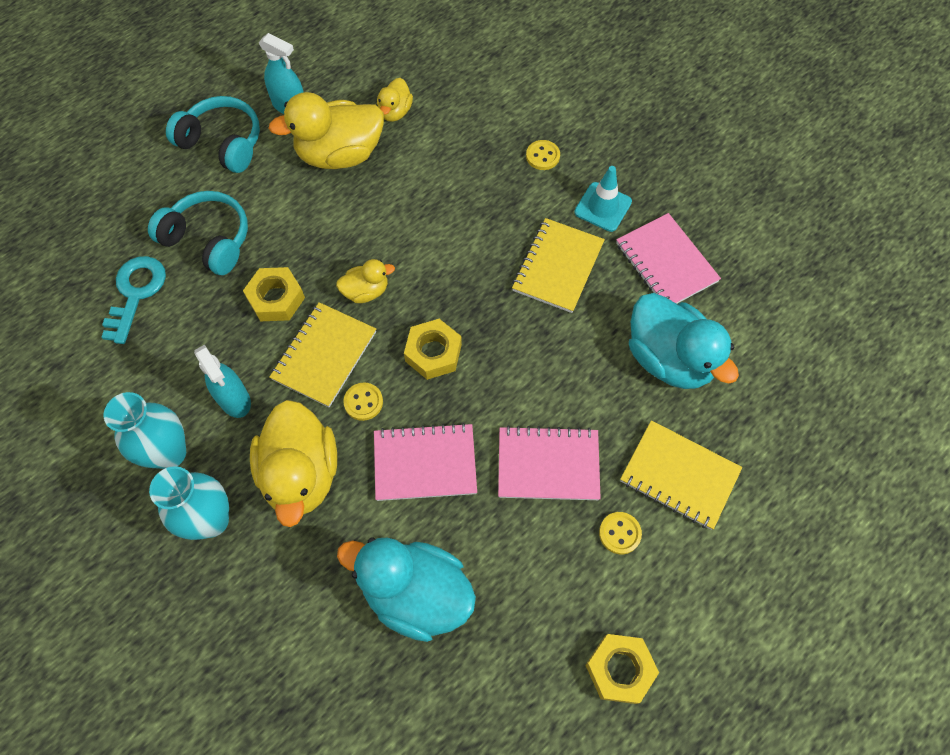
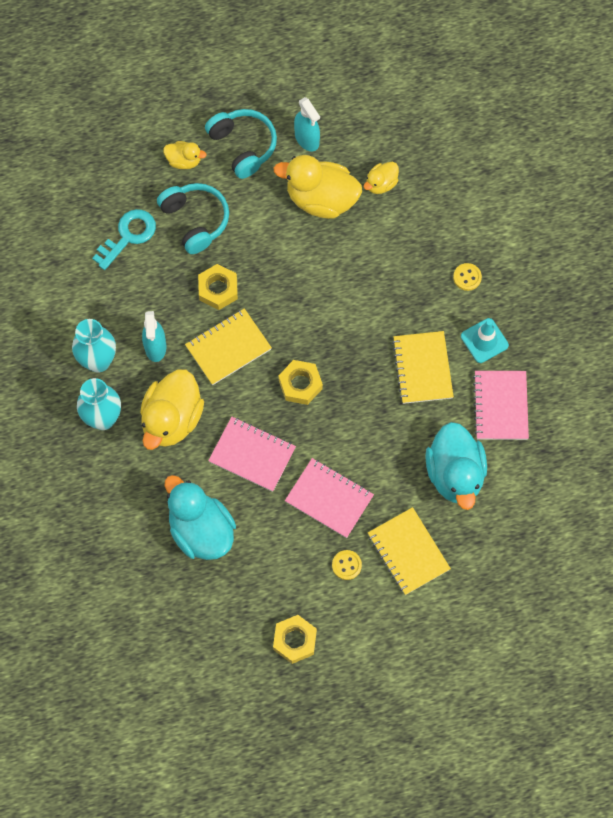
camera: 30 degrees right, 5 degrees up
(363, 402) = (236, 393): yellow button -> none
(366, 291) = (281, 316): yellow duck -> yellow duck (184, 161)
(557, 267) = (422, 368): yellow notebook -> yellow notebook turned 60 degrees counterclockwise

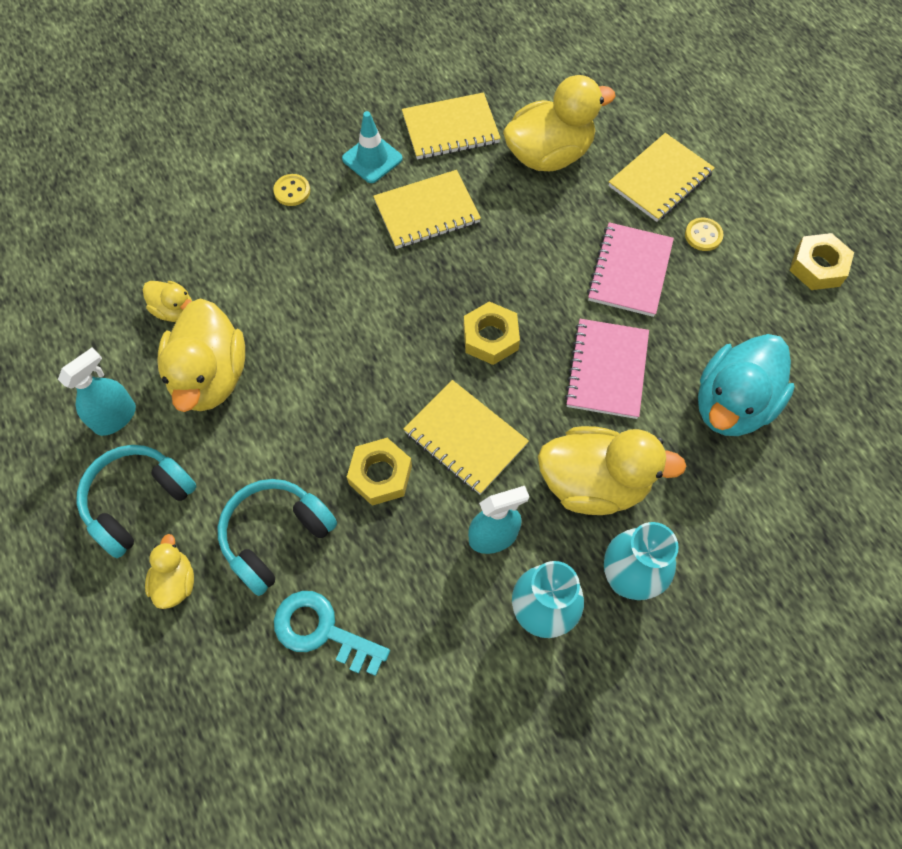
camera: 105 degrees left, 5 degrees down
(455, 474) = (549, 155): turquoise duck -> yellow duck
(500, 406) = (450, 129): pink notebook -> yellow notebook

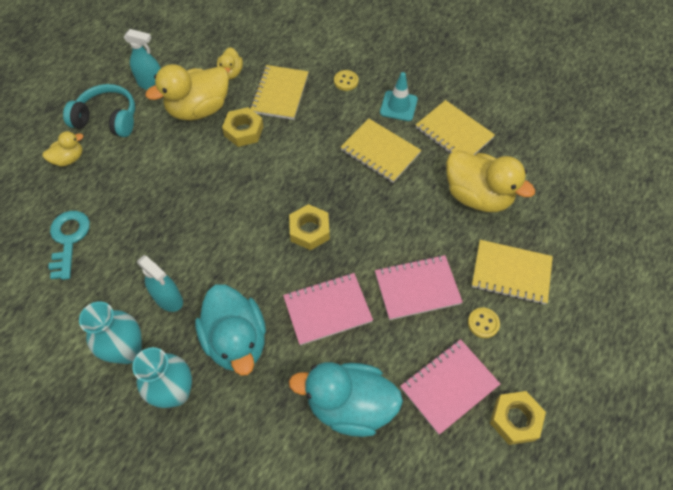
camera: 60 degrees right, 5 degrees down
(276, 537) = (116, 189): turquoise headphones -> none
(380, 475) = (180, 219): yellow nut -> yellow nut (243, 131)
(465, 438) = (228, 251): yellow notebook -> yellow notebook (279, 94)
(594, 483) = (236, 340): yellow duck -> turquoise duck
(756, 303) = (448, 386): none -> pink notebook

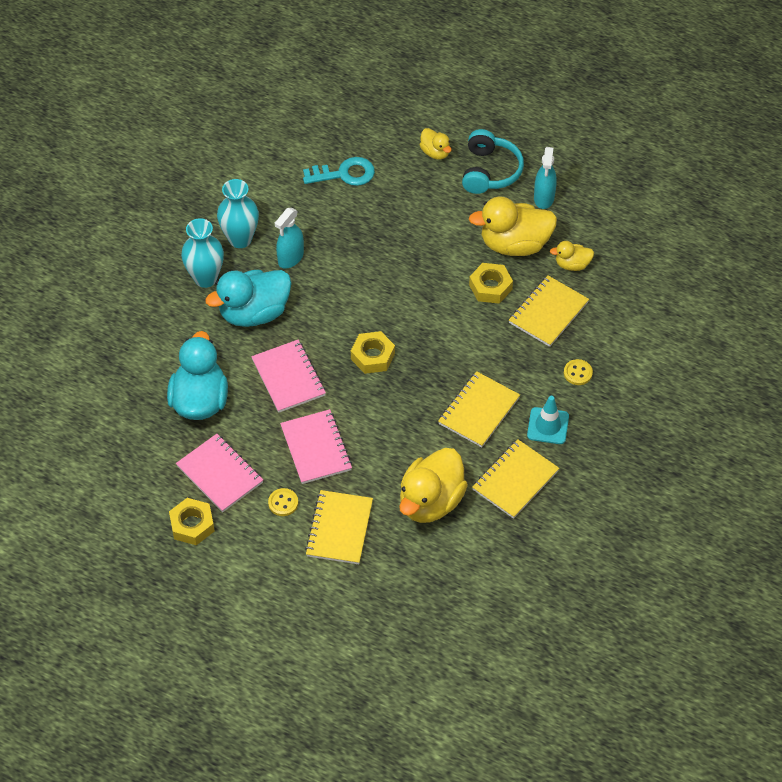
camera: 85 degrees right, 5 degrees down
(199, 109) = (514, 244): yellow duck -> yellow duck turned 60 degrees counterclockwise
(279, 94) = (548, 312): yellow notebook -> yellow notebook turned 60 degrees counterclockwise

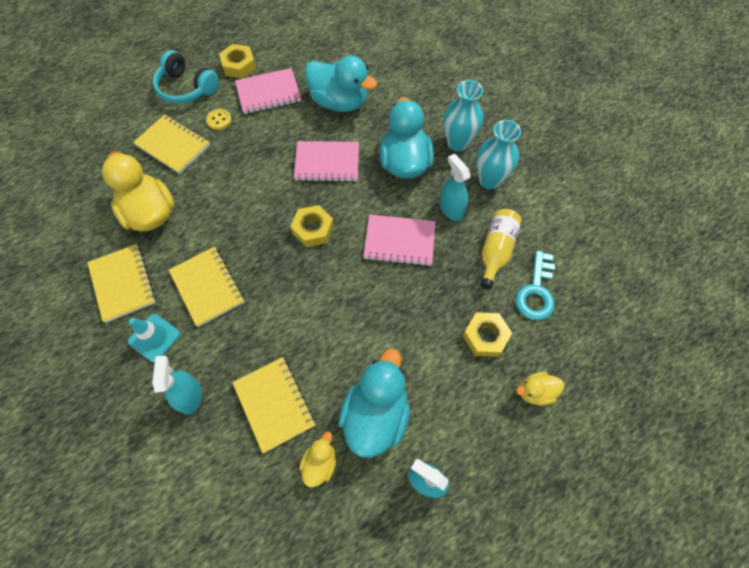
camera: 115 degrees right, 10 degrees up
(316, 448) = (251, 157): pink notebook -> pink notebook (399, 241)
(318, 212) = (496, 251): none -> yellow bottle
(489, 171) = (487, 438): turquoise headphones -> turquoise headphones (187, 88)
(490, 287) = (334, 363): yellow nut -> yellow nut (485, 336)
(514, 244) = (375, 414): yellow duck -> turquoise duck
(578, 373) = (190, 396): yellow button -> turquoise spray bottle

